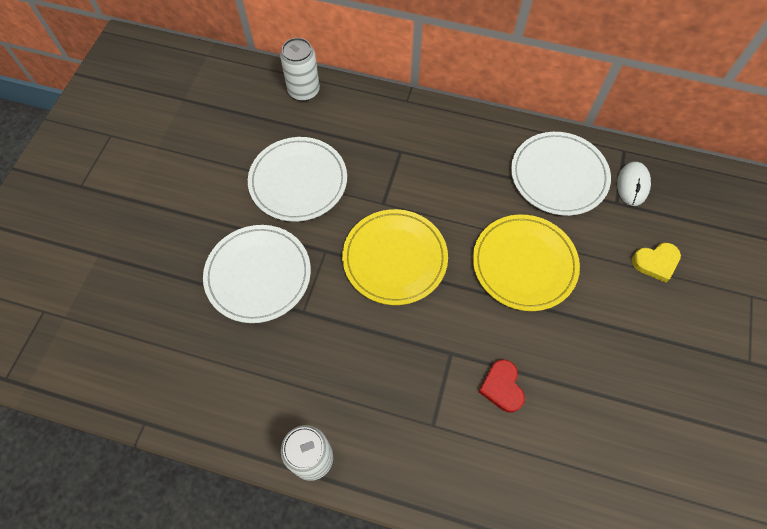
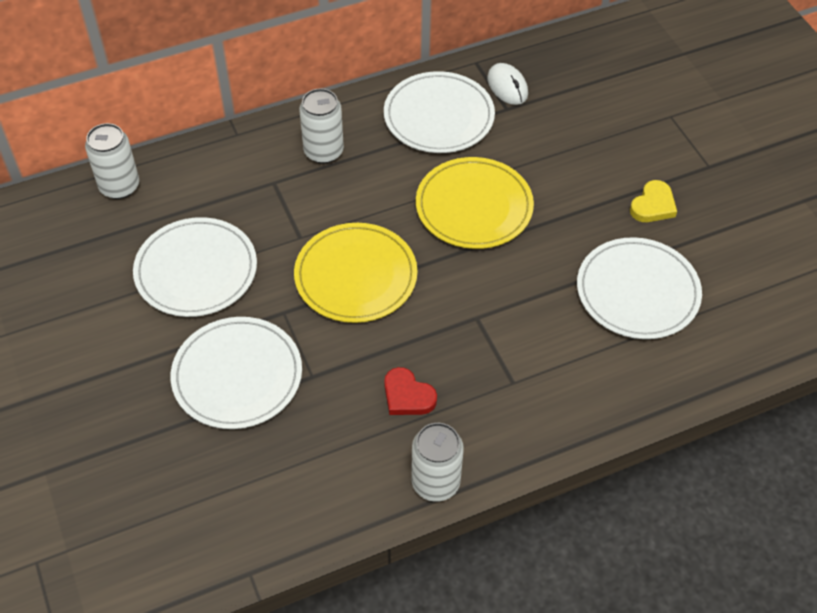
camera: 40 degrees left, 10 degrees down
(453, 150) = (323, 151): none -> white can
(502, 387) = (542, 314): red heart -> red heart (407, 396)
(593, 425) = (637, 291): none -> white plate
(656, 262) = (578, 137): yellow heart -> yellow heart (653, 205)

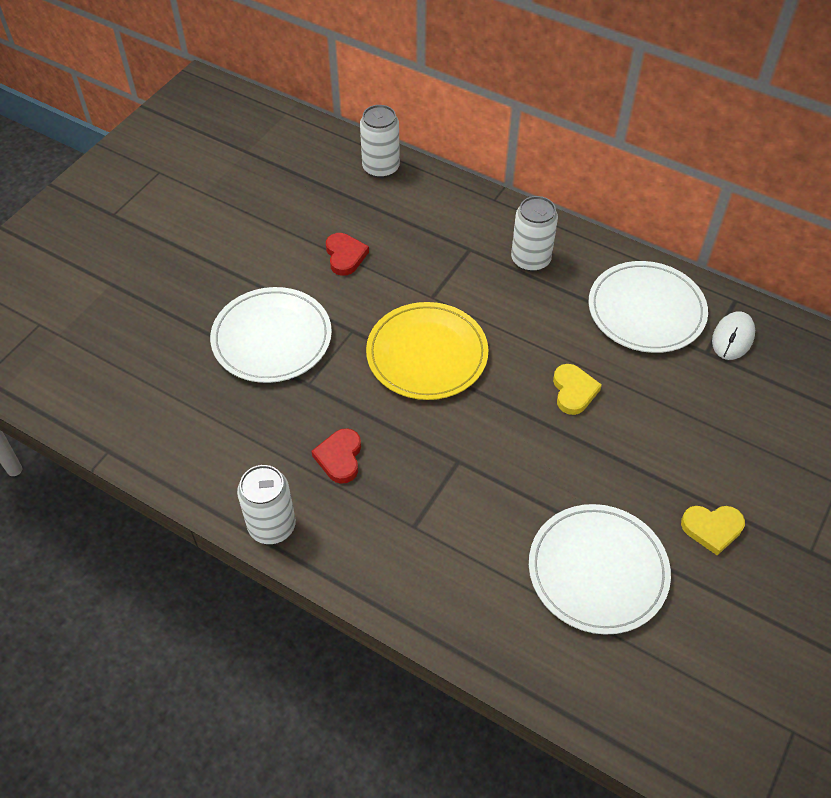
camera: 55 degrees right, 0 degrees up
(196, 270) = (345, 256): white plate -> red heart
(474, 206) = (573, 391): yellow plate -> yellow heart

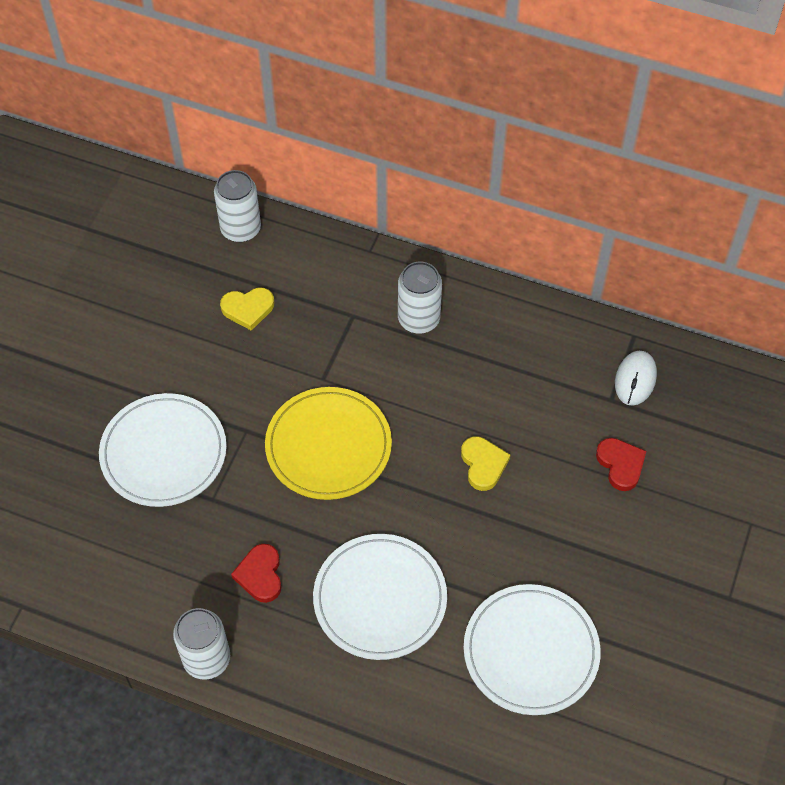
camera: 10 degrees left, 5 degrees up
(345, 256) = (222, 344): red heart -> red heart (620, 465)
(646, 310) = (545, 361): white plate -> white plate (380, 598)
(712, 528) = (634, 590): yellow heart -> yellow heart (248, 309)

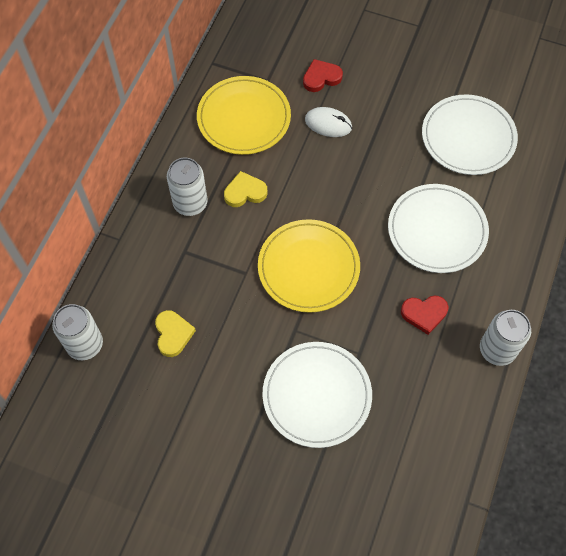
camera: 90 degrees left, 5 degrees up
(483, 464) = (323, 162): yellow heart -> yellow heart (245, 192)
(547, 373) = (244, 118): none -> yellow plate
(635, 379) = (250, 64): white mouse -> white mouse (328, 124)

